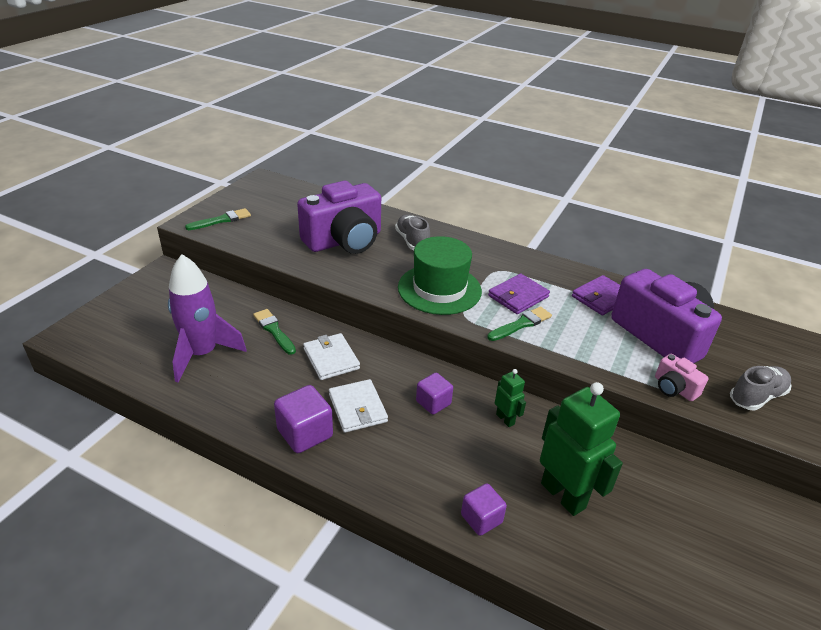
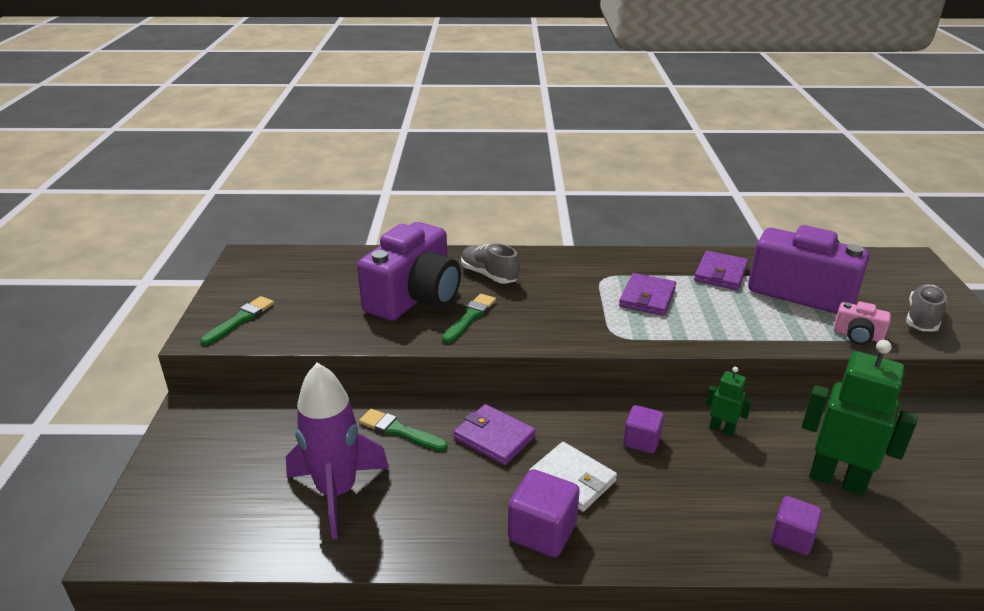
camera: 25 degrees left, 5 degrees down
(331, 359) = (494, 437): white wallet -> purple wallet
(439, 289) = (566, 316): green hat -> none
(521, 324) = (677, 324): green brush -> green brush (470, 317)

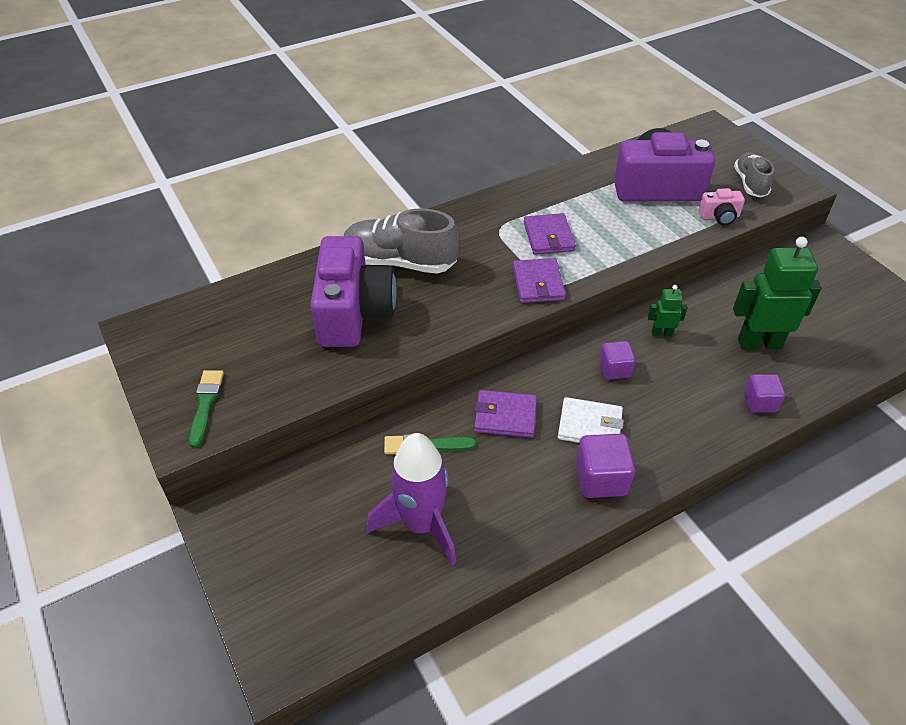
camera: 30 degrees left, 15 degrees up
(470, 317) = (420, 314): green brush -> none
(489, 275) = (400, 262): grey shoe -> grey shoe, size x1.64
(720, 273) = (586, 190): purple wallet -> purple wallet (538, 283)

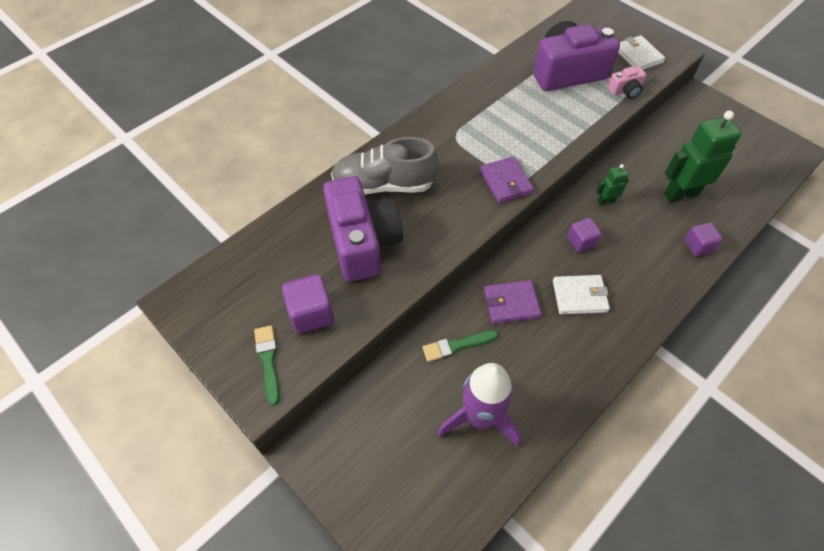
camera: 15 degrees left, 10 degrees up
(548, 237) = (498, 136): purple wallet -> none
(601, 479) = (604, 341): purple cube -> purple cube (311, 313)
(750, 183) = (638, 56): grey shoe -> white wallet

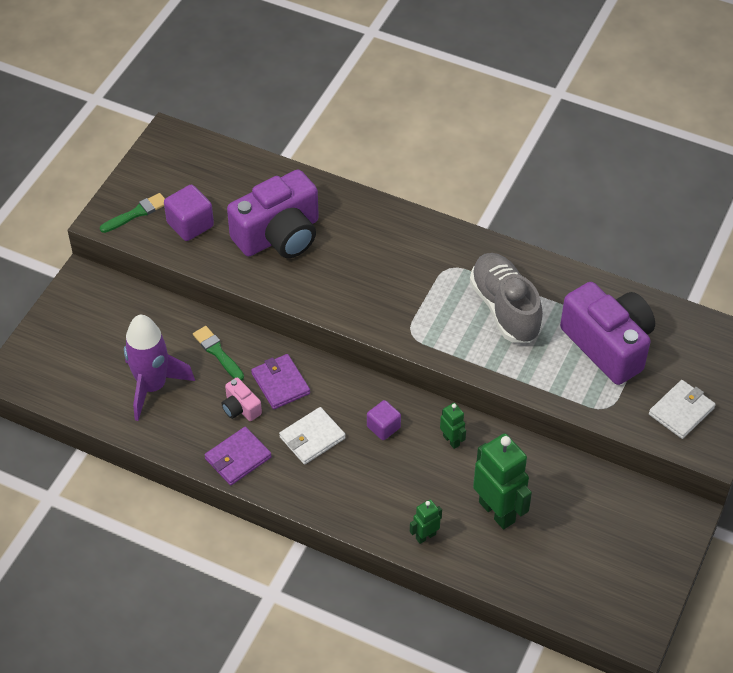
camera: 70 degrees right, 5 degrees down
(384, 185) = (355, 230): grey shoe -> grey shoe (505, 308)
(506, 182) = (404, 324): purple wallet -> purple wallet (238, 458)
(579, 296) = (312, 438): white wallet -> white wallet turned 75 degrees clockwise
(625, 91) = (606, 407): pink camera -> pink camera (241, 408)
(698, 246) = (425, 536): purple cube -> green robot

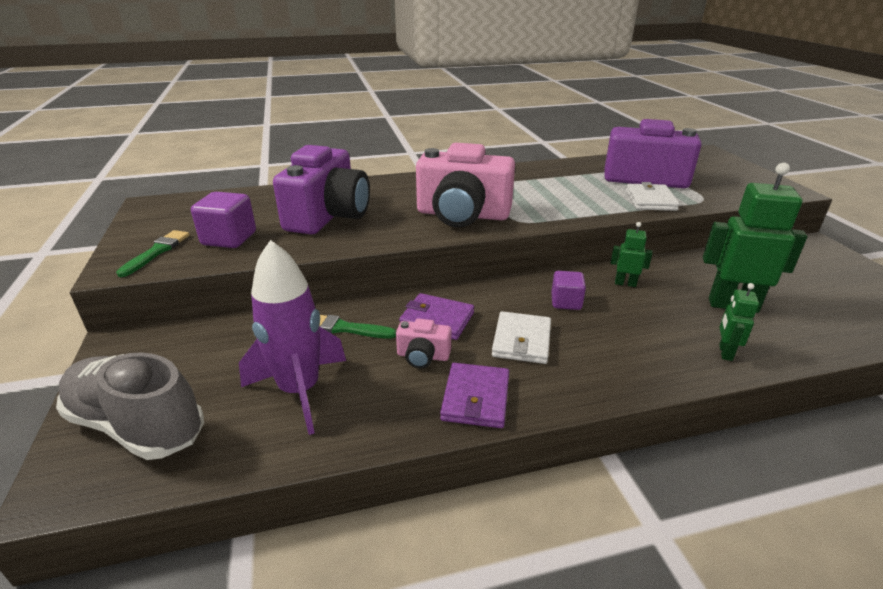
camera: 40 degrees left, 20 degrees down
(378, 298) = (462, 215): none -> pink camera
(505, 308) = (557, 187): grey shoe -> grey shoe (137, 425)
(681, 411) = (739, 184): white wallet -> white wallet (650, 200)

